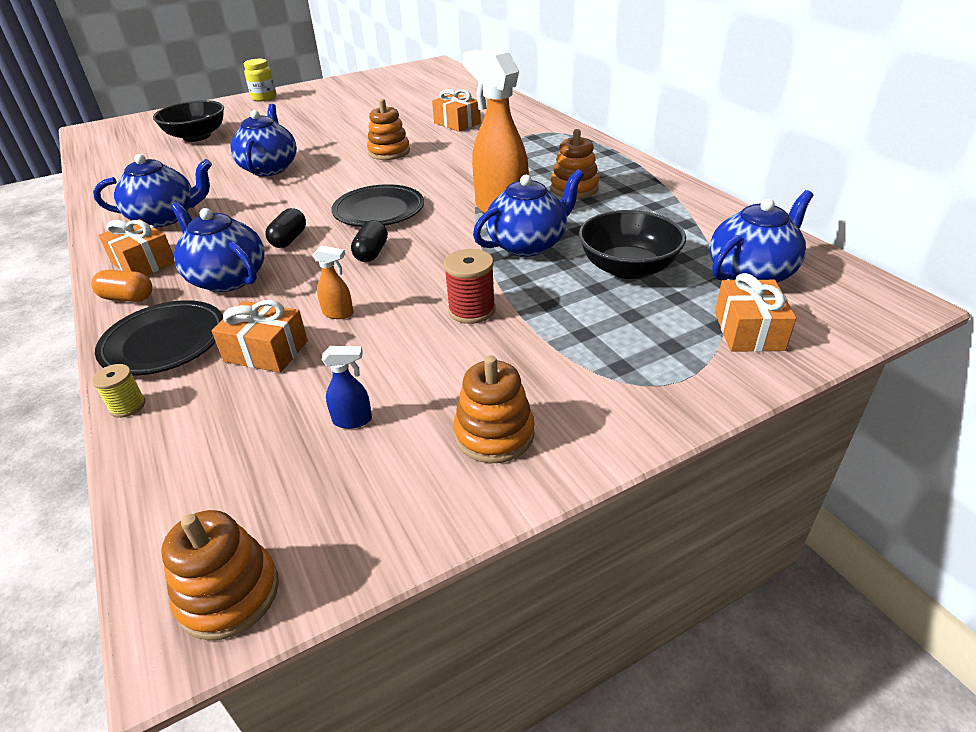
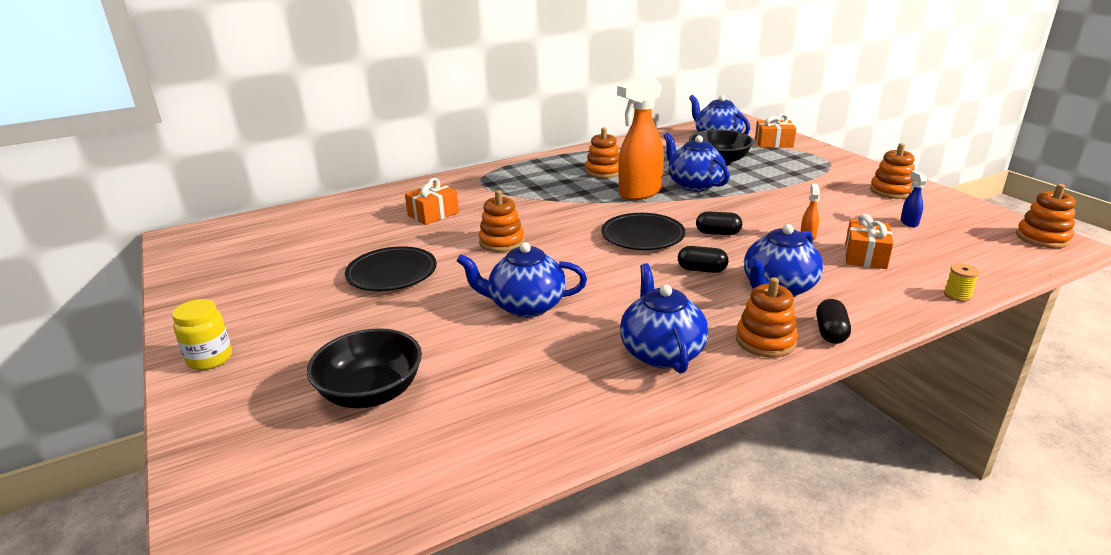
camera: 90 degrees left, 10 degrees down
(128, 298) = (830, 333): orange capsule -> black capsule
(143, 263) = (765, 341): orange gift -> orange stacking toy
(165, 343) = (881, 297): black plate -> black plate (392, 273)
(472, 310) = (783, 198): red spool -> none

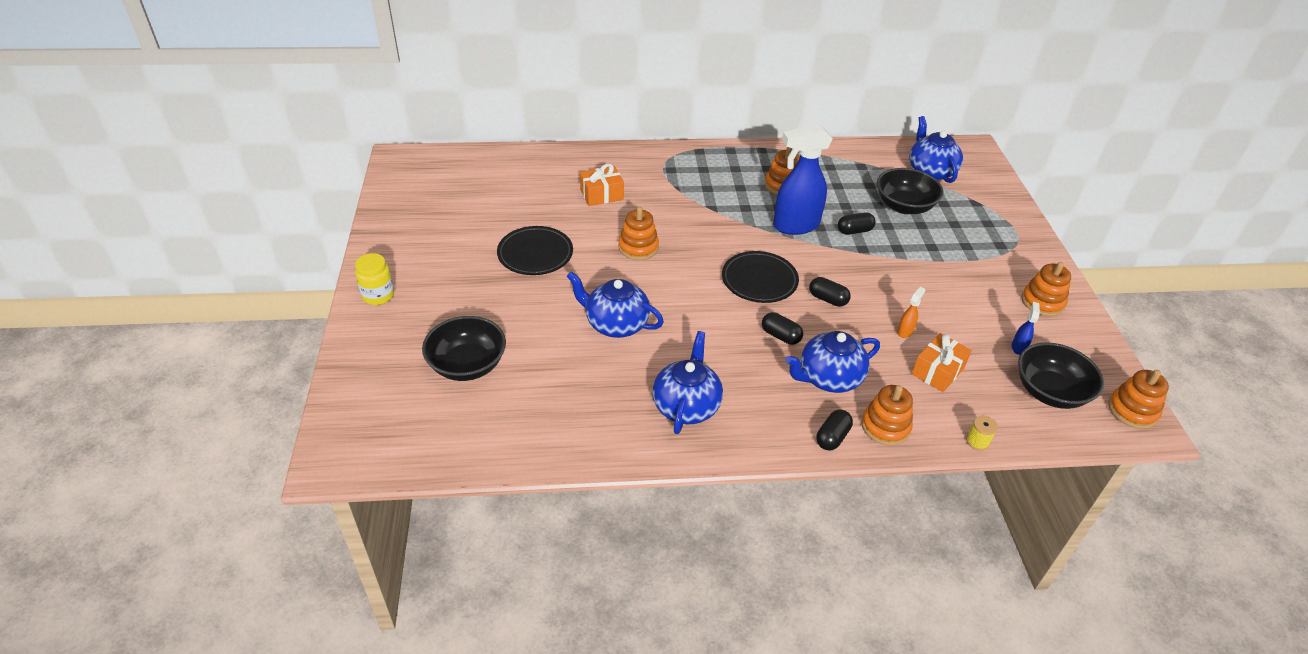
camera: 20 degrees right, 15 degrees up
(639, 193) = (795, 225): orange spray bottle -> blue spray bottle
(694, 185) = (854, 231): blue teapot -> black capsule
(765, 341) = (774, 425): orange stacking toy -> orange stacking toy (885, 426)
(773, 143) = (983, 196): orange gift -> none
(968, 244) = (1050, 392): none -> black bowl

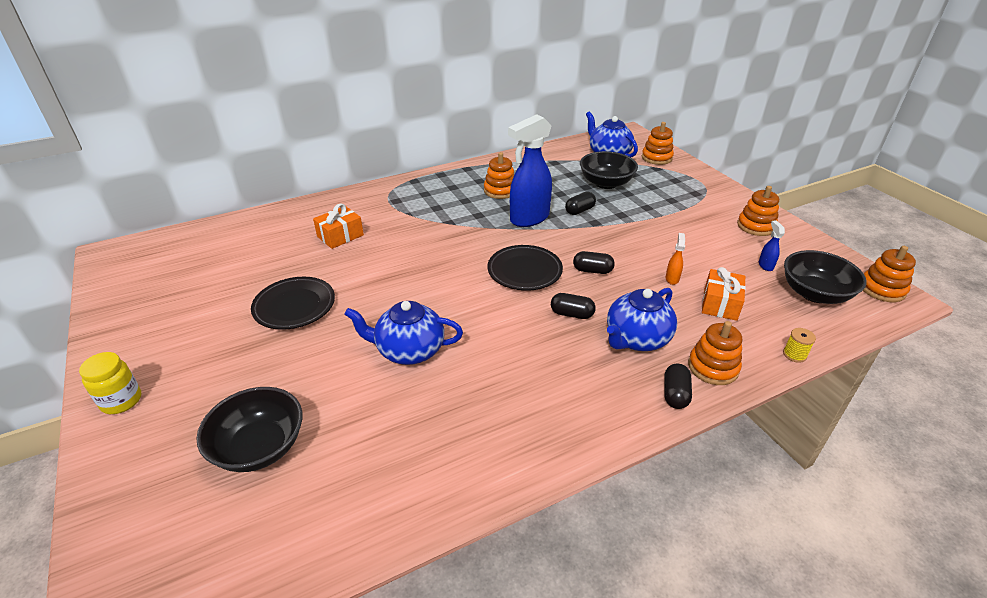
camera: 20 degrees left, 5 degrees down
(638, 247) = (397, 272): orange stacking toy -> orange stacking toy (656, 158)
(686, 406) = (522, 411): blue teapot -> none

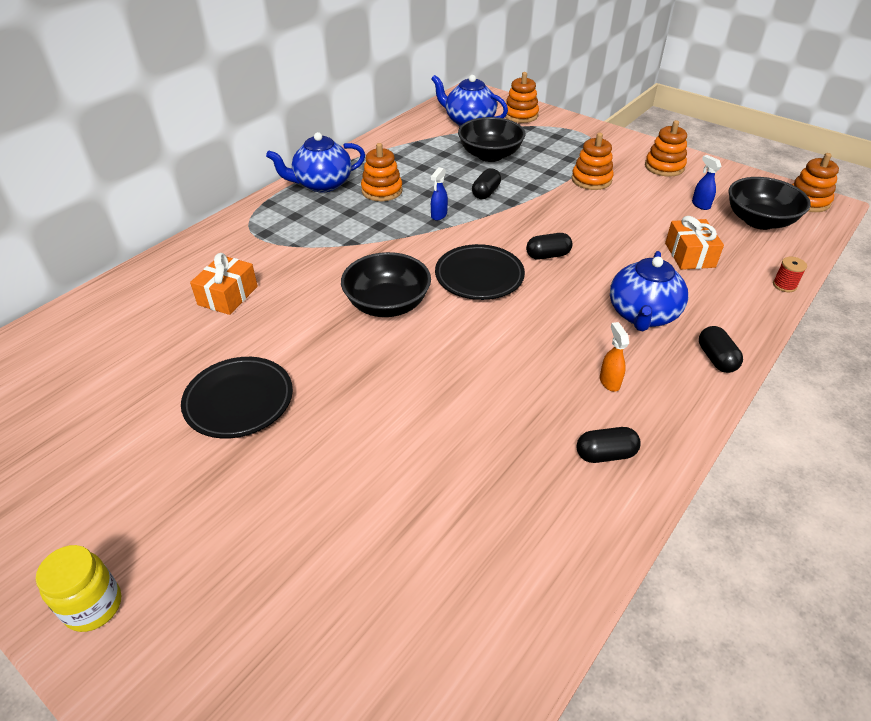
camera: 25 degrees left, 5 degrees up
(259, 447) = (335, 585): black bowl -> black bowl (387, 304)
(409, 350) = (422, 406): blue teapot -> blue teapot (322, 184)
(529, 218) = (438, 215): blue spray bottle -> blue spray bottle, size x0.41
(571, 314) = (562, 309): black capsule -> black capsule (605, 454)
(672, 278) = (629, 242): orange spray bottle -> orange spray bottle (609, 381)
(713, 367) = (728, 320): orange stacking toy -> orange stacking toy (591, 180)
(794, 354) = (784, 285): yellow spool -> red spool

